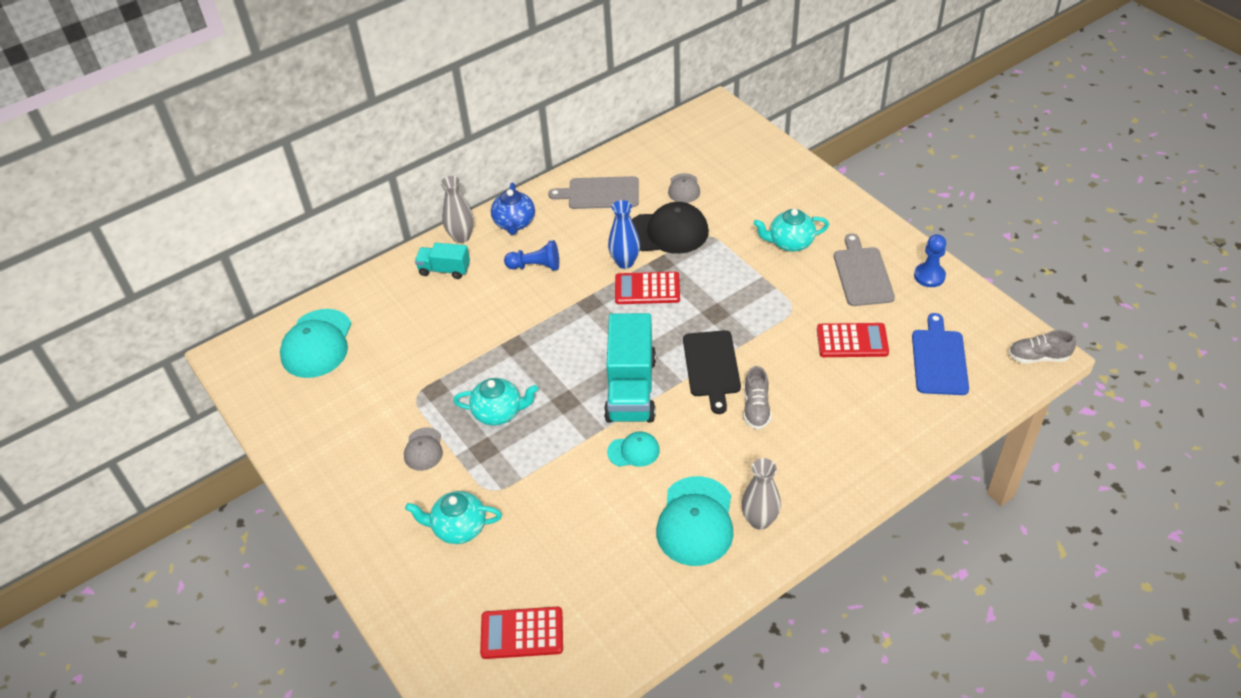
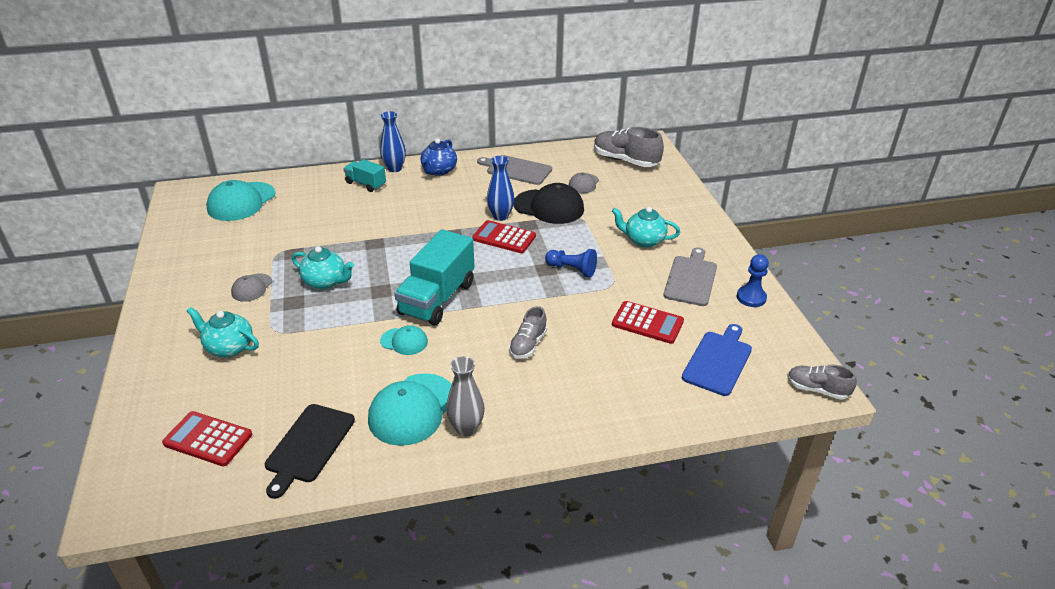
camera: 20 degrees right, 10 degrees down
(461, 237) = (394, 168): grey vase -> blue vase
(535, 266) = (432, 200): blue pawn -> blue pawn (572, 269)
(708, 142) = (625, 161): none -> grey shoe
(711, 366) = (514, 304): black cutting board -> black cutting board (308, 446)

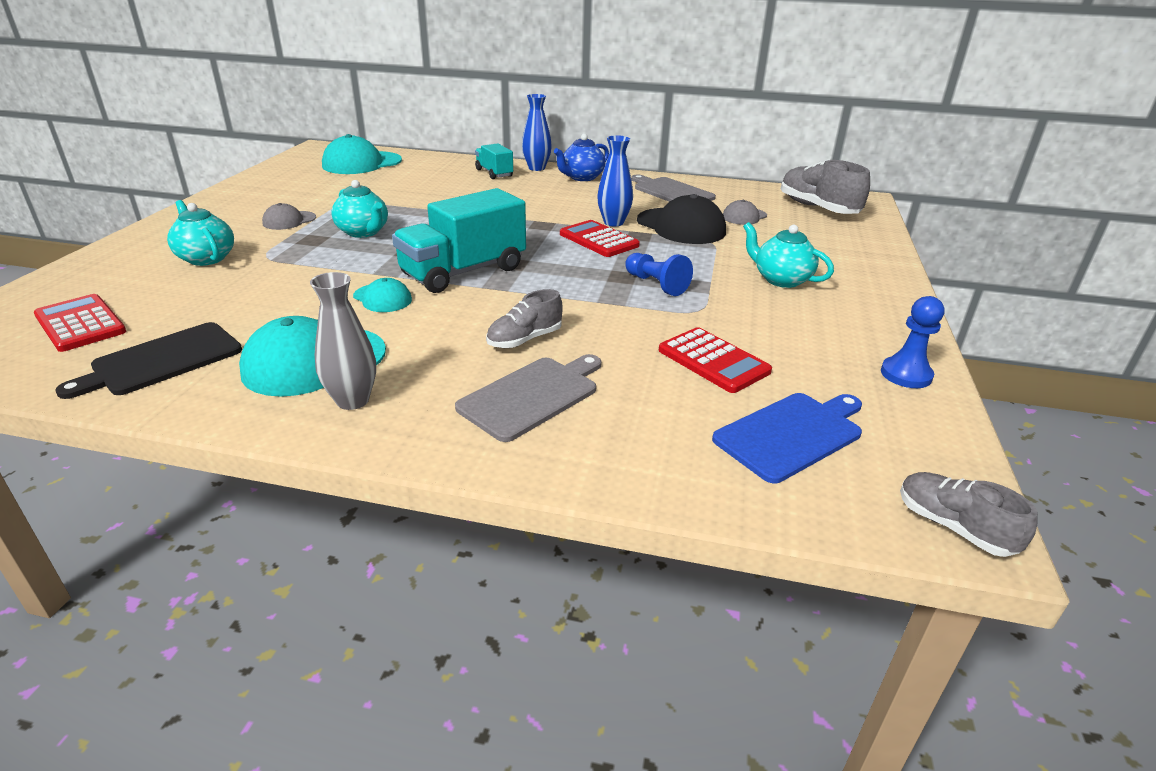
camera: 25 degrees right, 5 degrees down
(691, 279) = (820, 331): grey cutting board -> grey cutting board (532, 396)

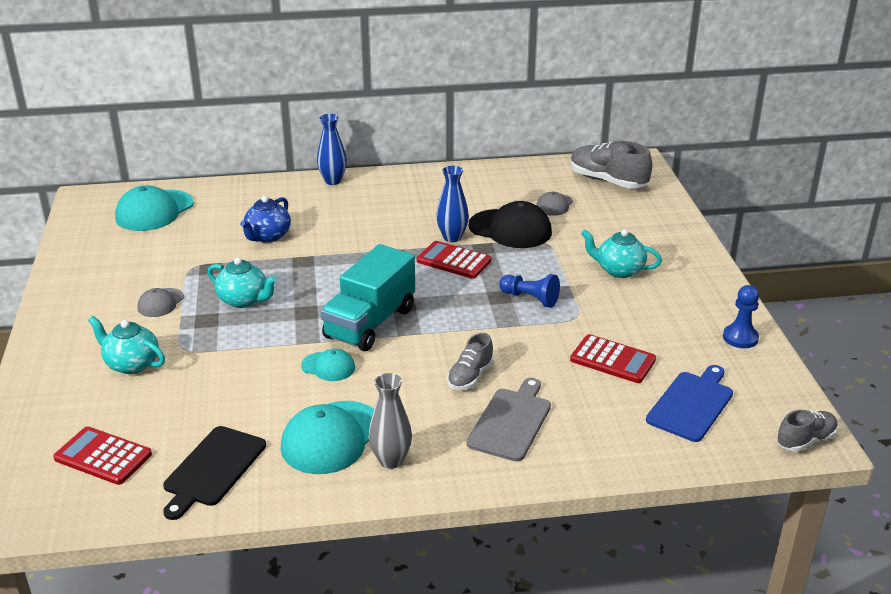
camera: 20 degrees left, 0 degrees up
(494, 173) = (298, 197): turquoise truck -> none
(582, 177) = (384, 185): blue teapot -> blue teapot (267, 236)
(671, 192) = (476, 187): grey cutting board -> none
(953, 527) = (805, 440): grey shoe -> grey shoe turned 120 degrees clockwise

